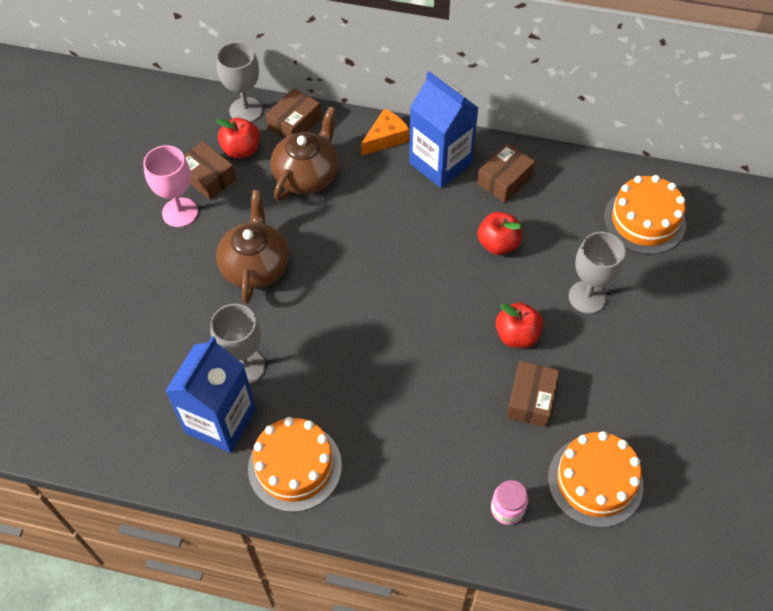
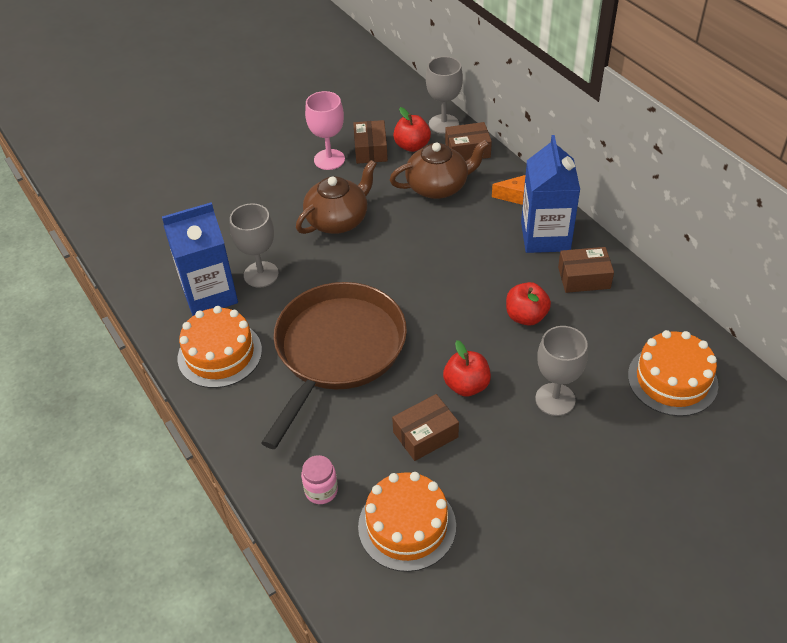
camera: 45 degrees right, 10 degrees down
(388, 384) = (337, 350): none -> brown pan

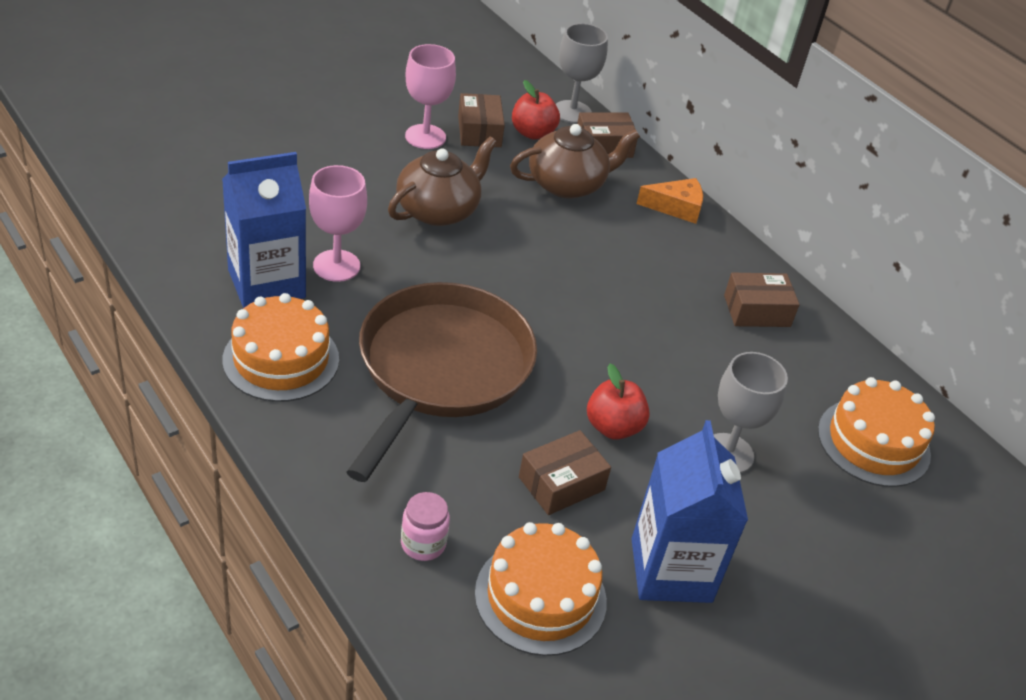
camera: 10 degrees left, 5 degrees down
(261, 274) = (336, 266): grey goblet -> pink goblet
(526, 316) = (686, 350): red apple -> none
(545, 236) = (706, 257): blue carton -> blue carton (671, 570)

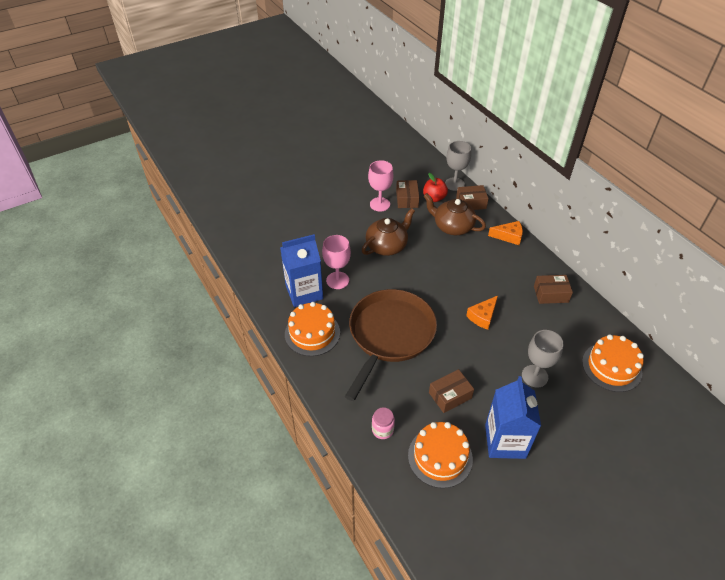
camera: 10 degrees right, 5 degrees up
(568, 184) = (452, 226): brown teapot -> brown teapot turned 135 degrees counterclockwise
(613, 427) = (476, 363): red apple -> none
(626, 344) = (482, 316): none -> orange cheese

